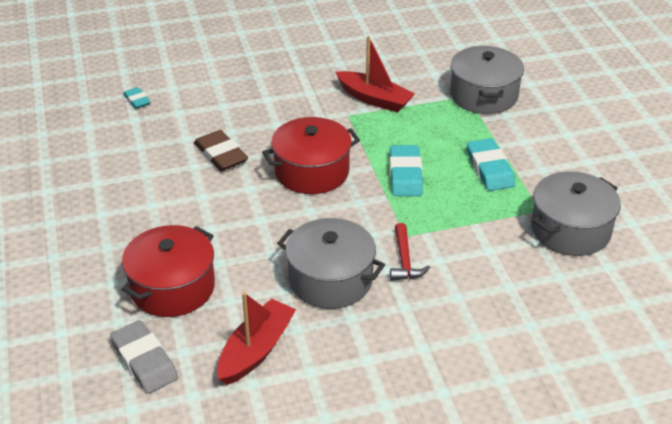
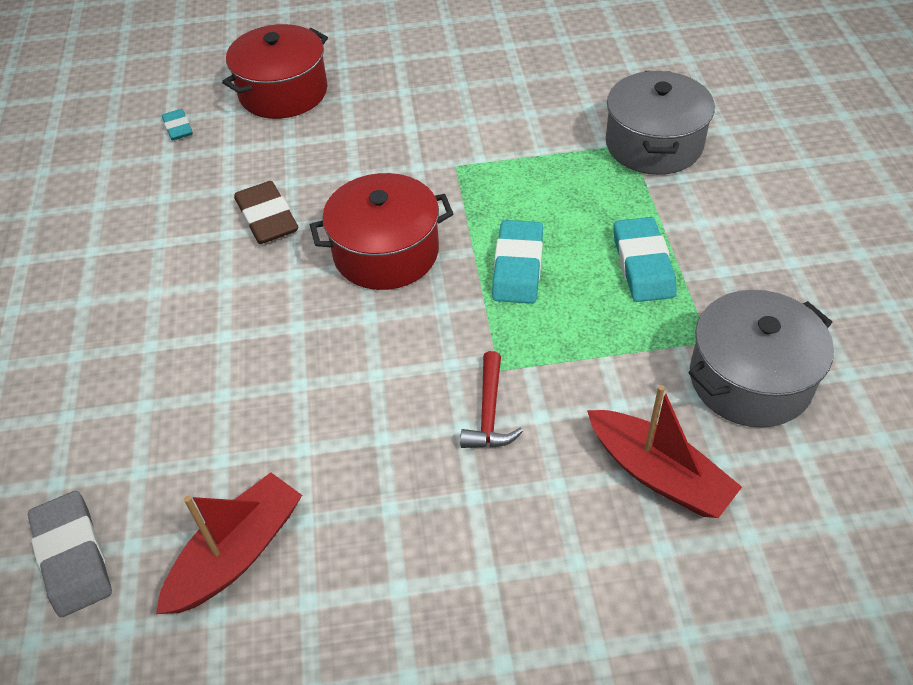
camera: 10 degrees right, 10 degrees up
(172, 287) = (146, 431): red pot -> red pot (283, 92)
(330, 280) = (373, 438): grey pot -> none
(374, 99) = (497, 142): red boat -> red boat (658, 474)

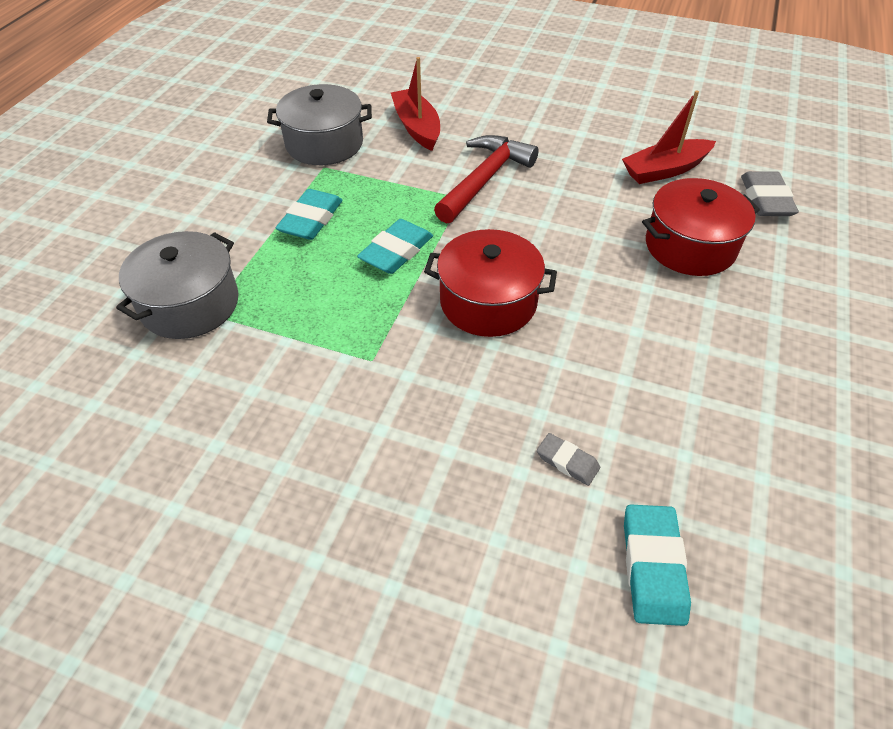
camera: 155 degrees left, 0 degrees up
(178, 128) = (653, 567): turquoise eraser -> turquoise eraser, size x1.70
(256, 160) = (567, 461): none -> grey eraser
(267, 218) = (579, 380): brown eraser -> none
(283, 92) = (495, 568): red pot -> red pot (690, 246)
(489, 412) = (485, 180): red hammer -> red hammer, size x1.80

